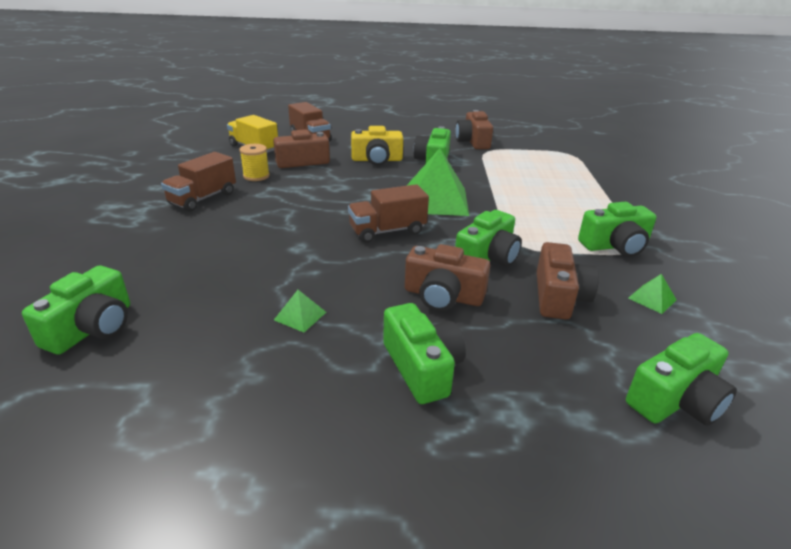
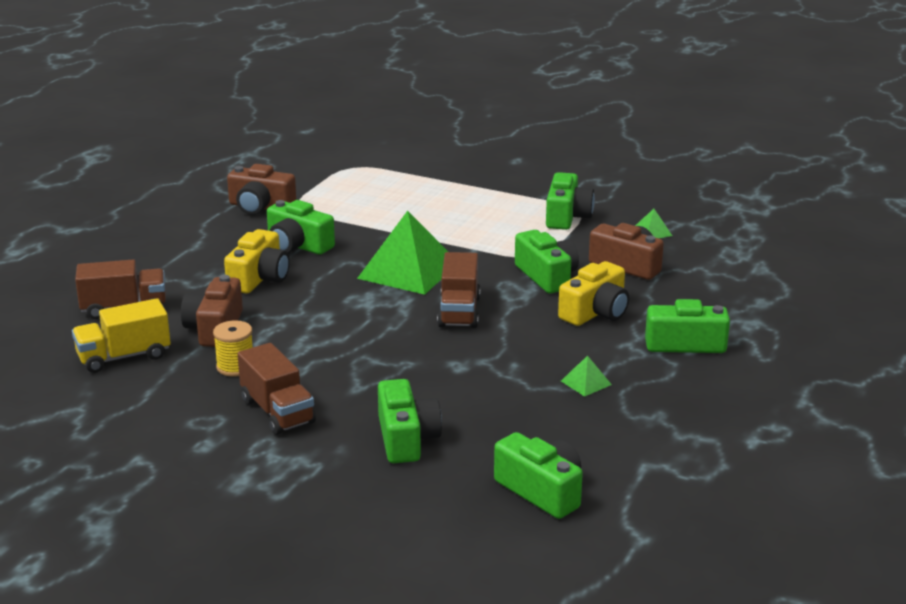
camera: 65 degrees left, 5 degrees down
(443, 296) = (595, 312): brown camera -> yellow camera
(676, 400) = (761, 267): green camera -> green camera (406, 438)

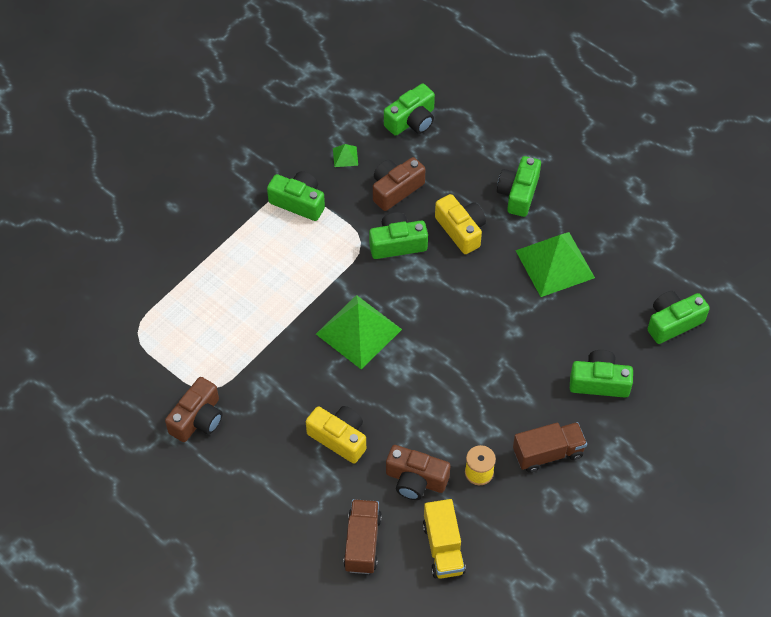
camera: 75 degrees left, 30 degrees up
(297, 245) = (287, 401): green camera -> green camera (411, 120)
(459, 312) = (436, 313): brown truck -> none
(586, 382) = (554, 264): green pyramid -> green pyramid, size x2.39

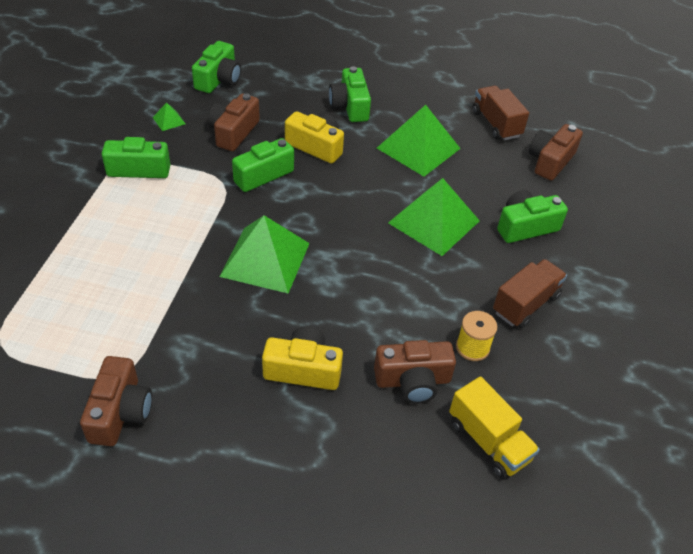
camera: 30 degrees left, 10 degrees down
(362, 543) = (396, 475): brown truck -> brown truck (496, 124)
(520, 347) = (434, 221): none -> green pyramid
(673, 322) = (550, 161): green camera -> brown camera

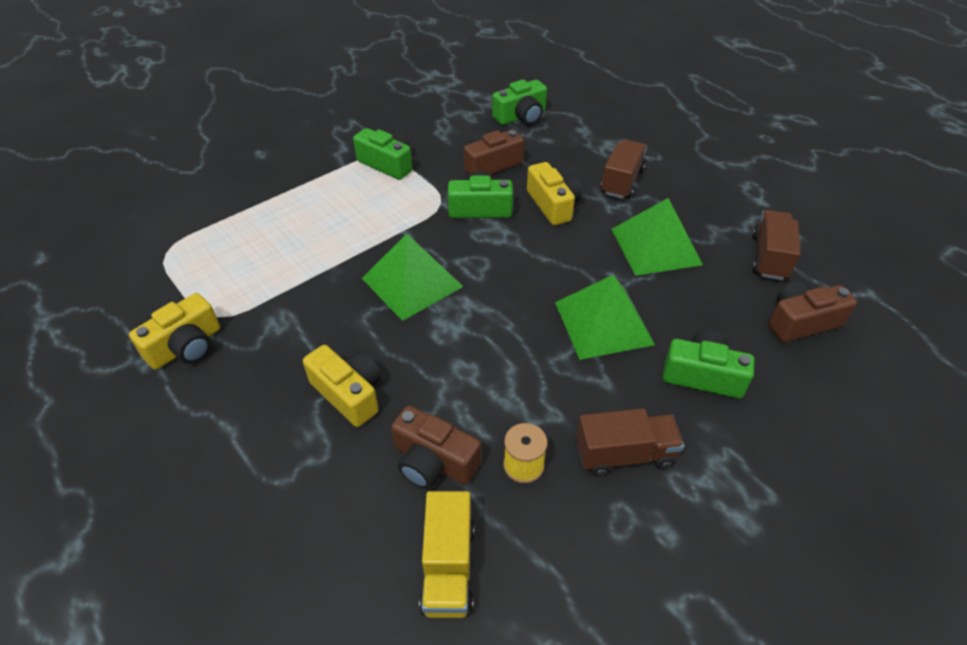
camera: 40 degrees right, 0 degrees up
(120, 412) = (186, 346): brown camera -> yellow camera
(169, 120) = (447, 135): green pyramid -> none
(350, 106) = (621, 181): green camera -> brown truck

